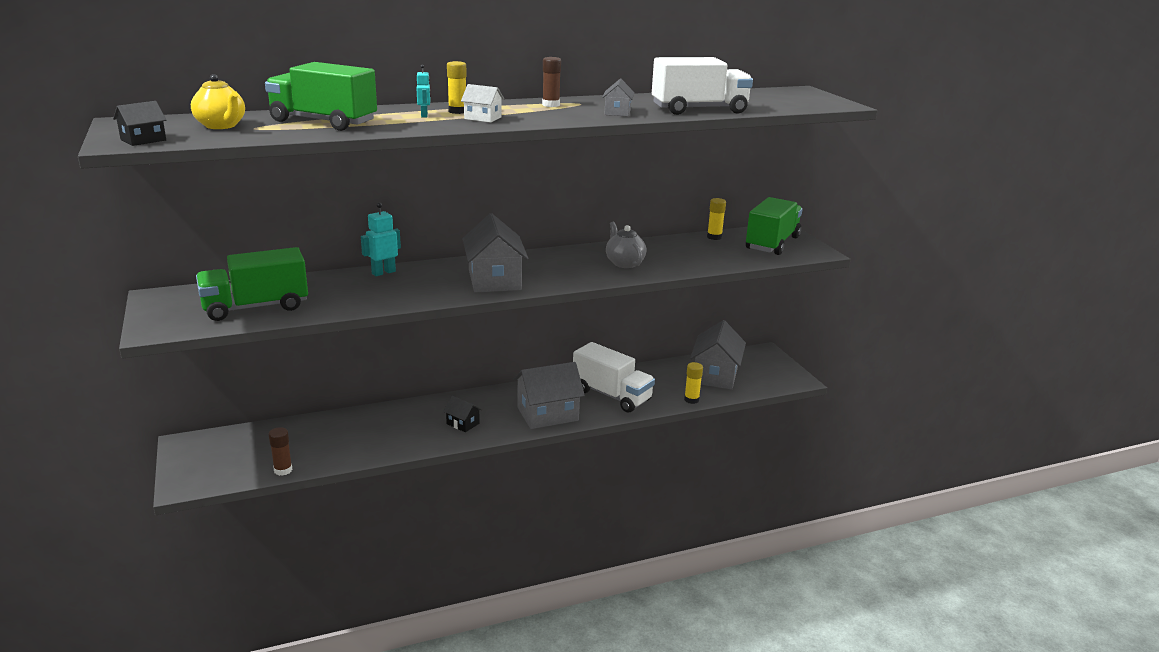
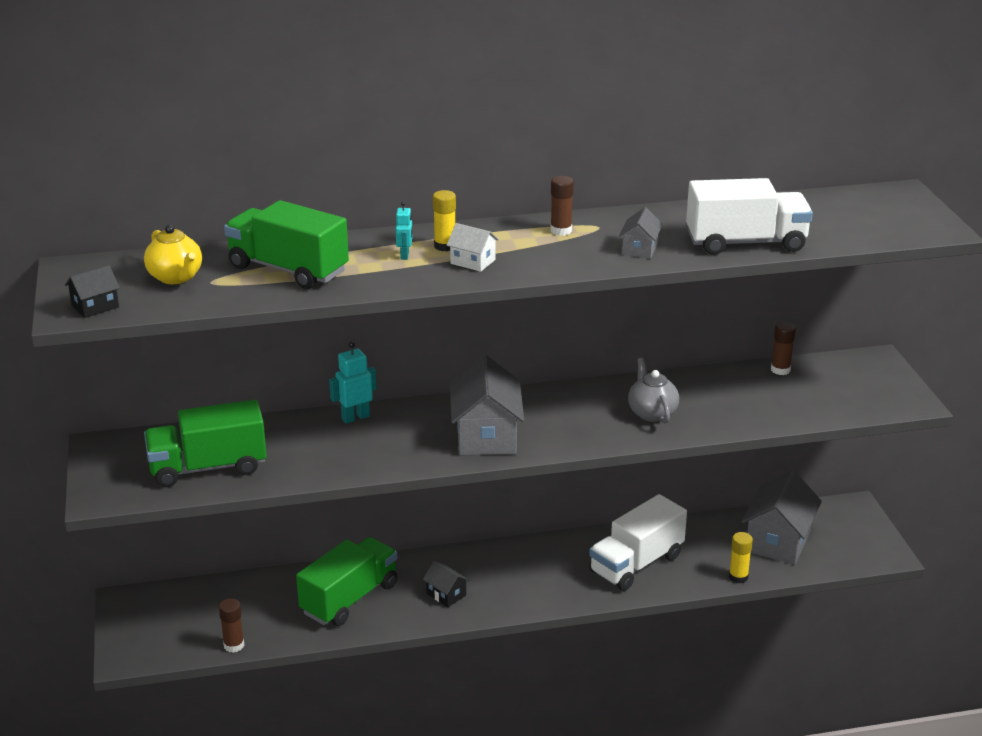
camera: 10 degrees right, 5 degrees up
(547, 414) = (551, 587): grey house -> none
(611, 395) = (636, 564): white truck -> white truck turned 90 degrees clockwise
(714, 237) = (780, 370): yellow glue stick -> brown glue stick
(772, 243) = (855, 384): green truck -> green truck (349, 599)

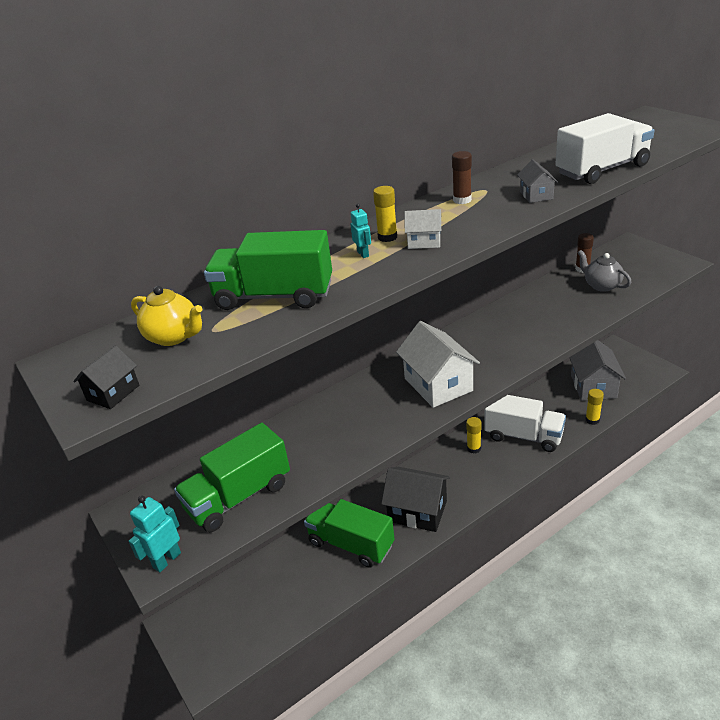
camera: 20 degrees left, 5 degrees up
(234, 645) = (290, 625): brown glue stick -> none
(349, 599) = (351, 544): green truck -> green truck turned 75 degrees counterclockwise
(355, 417) = (326, 406): turquoise robot -> turquoise robot (167, 560)
(446, 594) = (417, 511): black house -> black house, size x2.05
(486, 436) = (438, 384): grey house -> white house
(565, 556) = (474, 448): none -> yellow glue stick
(636, 564) = (523, 436): white truck -> white truck turned 90 degrees counterclockwise
(652, 413) = (534, 326): grey teapot -> grey teapot (601, 285)

